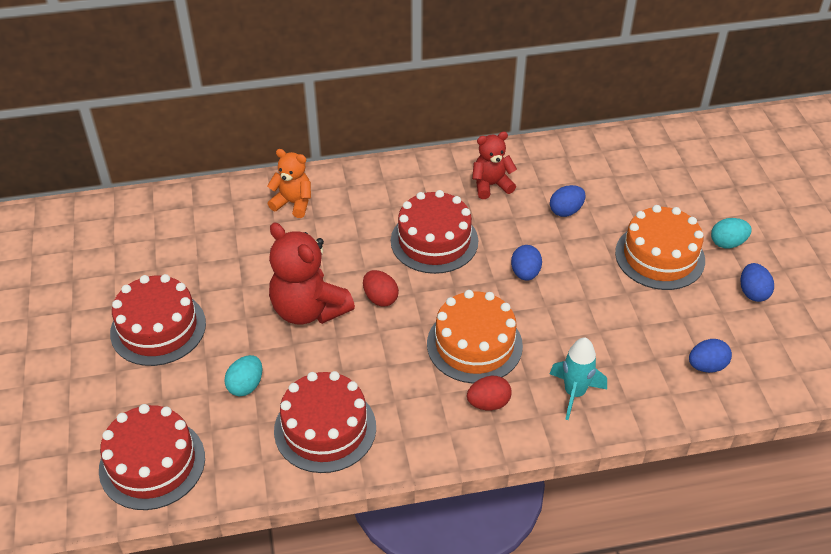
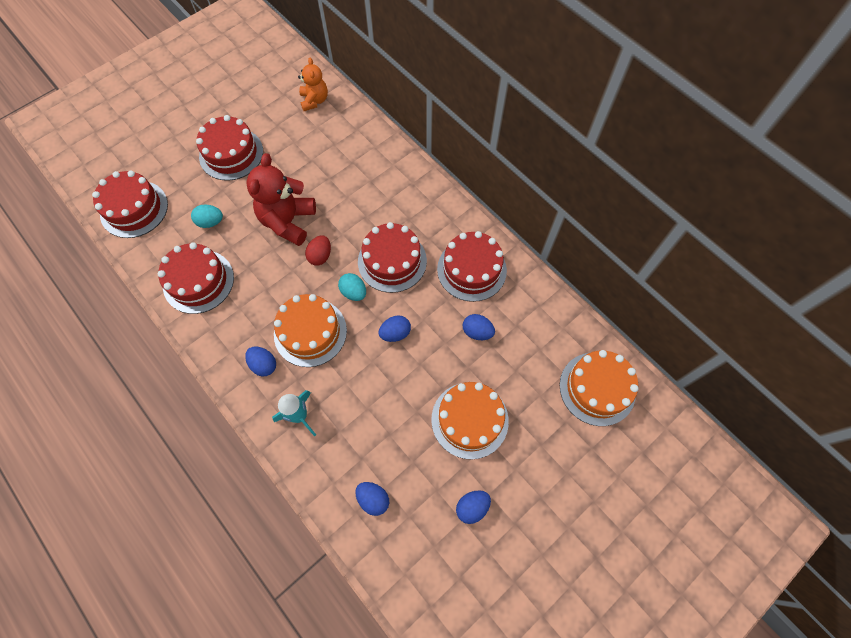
camera: 60 degrees right, 20 degrees up
(293, 203) = (376, 162): orange teddy bear -> orange teddy bear (314, 101)
(488, 403) = (264, 365): red egg -> blue egg
(491, 185) = (471, 269): red teddy bear -> red cake
(678, 156) = (597, 388): none -> orange cake
(727, 243) = (517, 466): turquoise egg -> turquoise egg (354, 292)

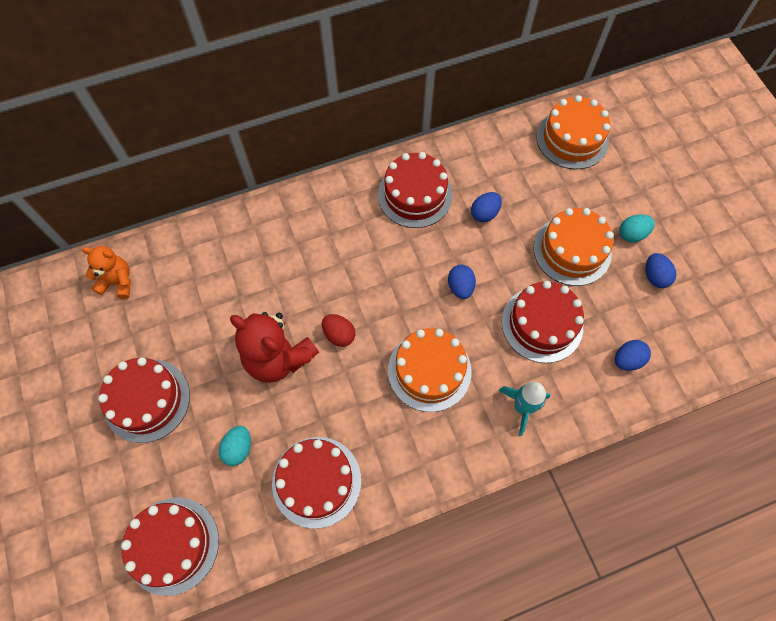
camera: 70 degrees left, 0 degrees up
(264, 365) = (451, 430): blue egg -> none
(354, 292) = (398, 313): turquoise egg -> turquoise egg (632, 234)
(392, 261) = (375, 264): red cake -> red cake (542, 324)

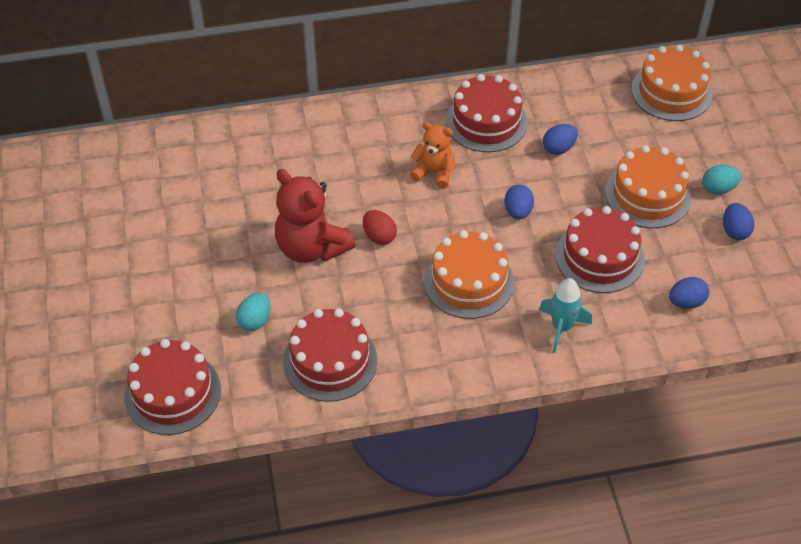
camera: 10 degrees right, 15 degrees down
(117, 282) = (157, 158): orange teddy bear -> orange teddy bear (434, 173)
(147, 400) = (169, 265): red cake -> none

